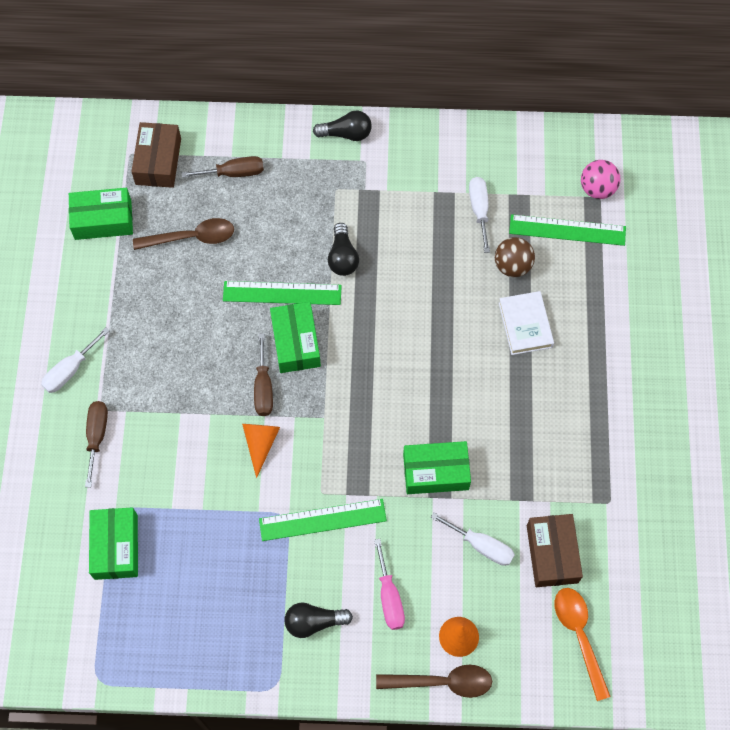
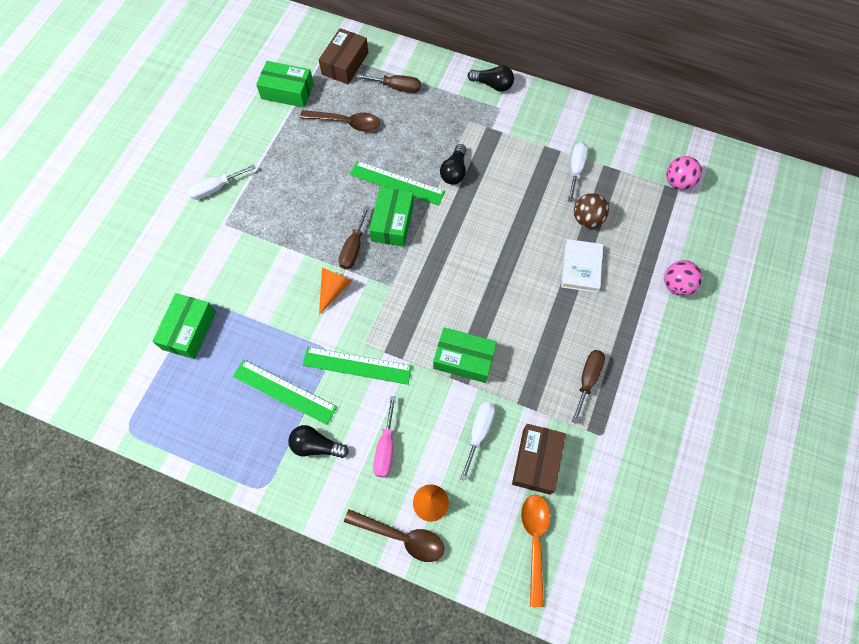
camera: 20 degrees right, 0 degrees up
(97, 436) = (213, 242): brown screwdriver -> brown screwdriver (587, 379)
(481, 545) = (479, 432): white screwdriver -> white screwdriver turned 120 degrees counterclockwise
(567, 230) = (642, 206): green ruler -> green ruler (284, 391)
(634, 311) = (676, 285): none -> pink ball

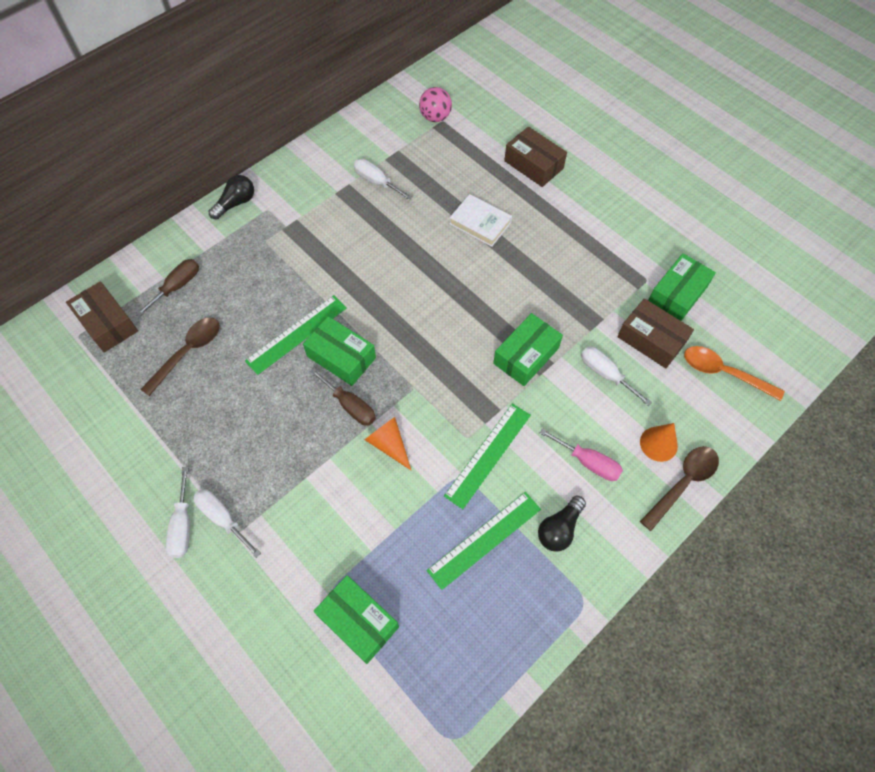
camera: 65 degrees left, 5 degrees down
(230, 209) = (222, 518): none -> white screwdriver
(287, 91) = (101, 396): green box -> green box (677, 295)
(454, 171) = (315, 278): black light bulb -> none
(587, 219) = (433, 196): brown ball -> none
(587, 379) = (591, 267): brown screwdriver -> none
(676, 285) = (533, 165): pink ball -> brown box

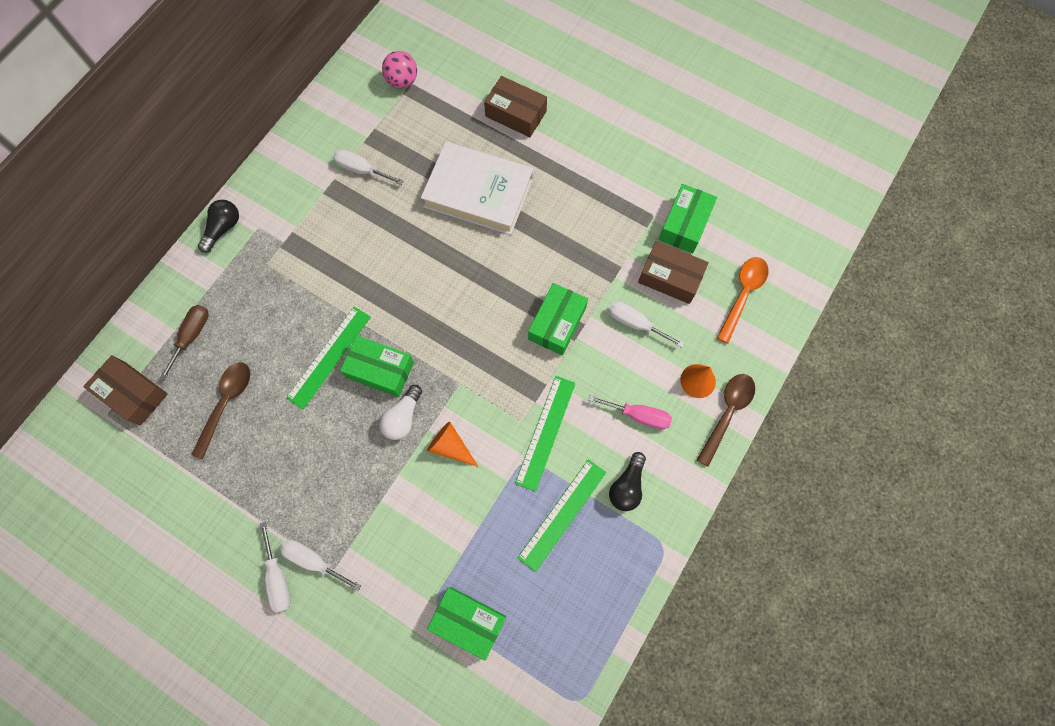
camera: 15 degrees left, 10 degrees up
(350, 406) = (403, 417): brown screwdriver -> white light bulb
(480, 223) = (478, 192): white book -> white book, size x1.80
(724, 373) = (743, 295): orange spoon -> orange spoon turned 105 degrees clockwise

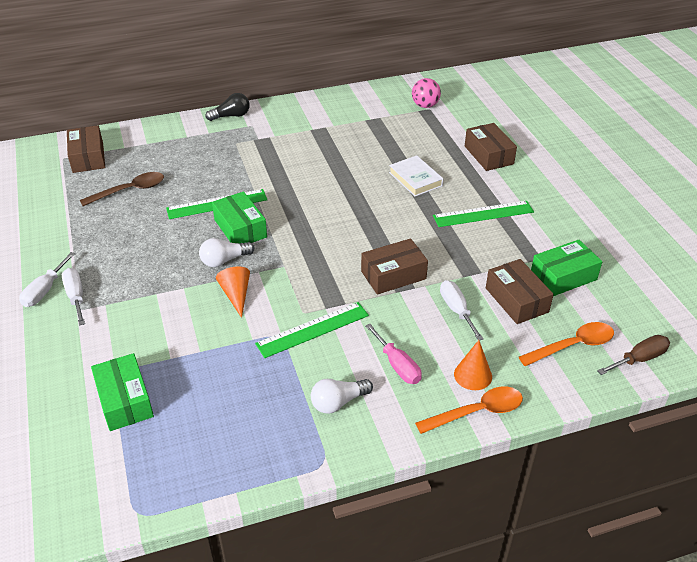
camera: 40 degrees right, 30 degrees down
(192, 336) = (152, 151): brown screwdriver -> brown screwdriver (639, 359)
(362, 170) = (348, 131): white screwdriver -> none
(478, 192) = (415, 179): white book -> white book, size x0.56
(557, 323) = (393, 275): green box -> brown box
(562, 514) = (268, 385): green ruler -> green ruler (483, 214)
(627, 486) = (338, 402): black light bulb -> white light bulb
(727, 413) = (476, 412): brown spoon -> orange spoon

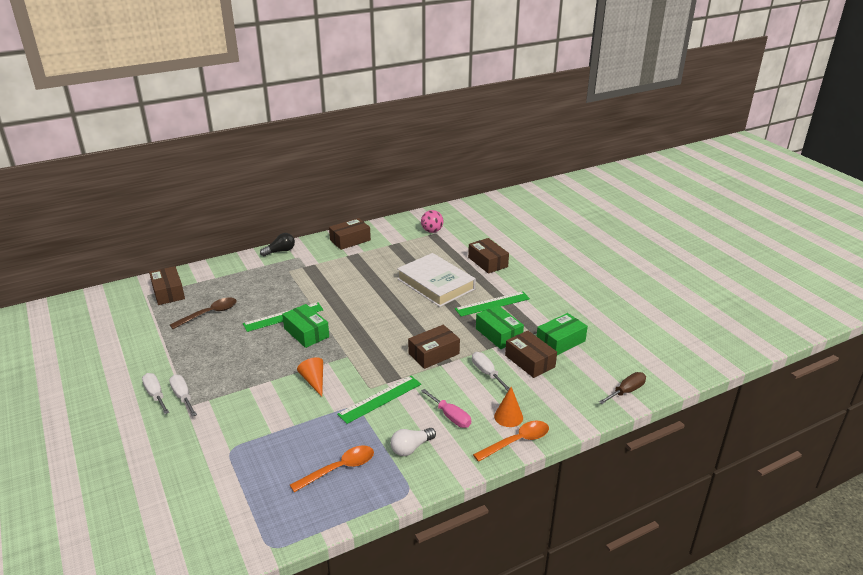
camera: 10 degrees left, 10 degrees down
(45, 290) = (155, 395): white screwdriver -> white screwdriver turned 135 degrees clockwise
(125, 400) = (241, 467): green box -> green box (498, 334)
(224, 260) = (299, 357): white light bulb -> none
(319, 109) = (350, 240): none -> brown box
(415, 179) = (436, 284): white book -> white book, size x1.80
(572, 346) = (577, 388): orange spoon -> orange spoon (339, 469)

